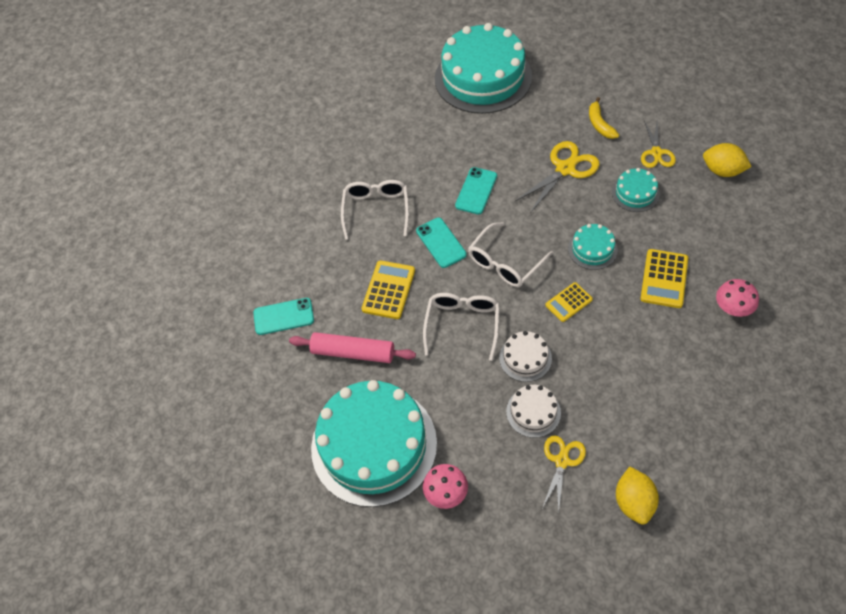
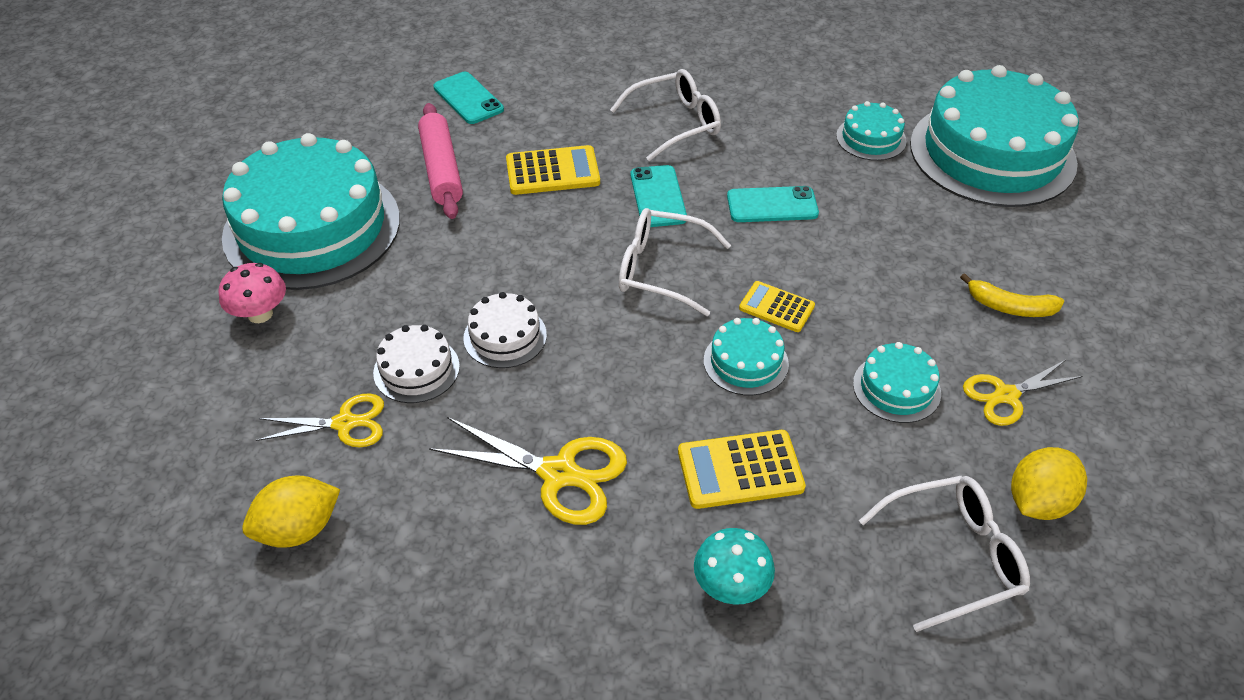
camera: 60 degrees right, 10 degrees down
(441, 243) = (658, 196): turquoise phone -> turquoise phone turned 45 degrees counterclockwise
(442, 123) = (871, 138): none -> turquoise cake
(462, 324) = (532, 256): white glasses -> white glasses (954, 556)
(565, 169) = (884, 289): yellow scissors -> yellow scissors (559, 473)
(568, 302) = (628, 359): yellow calculator -> yellow calculator (776, 307)
(600, 124) = (1010, 307): yellow banana -> yellow banana turned 120 degrees counterclockwise
(722, 171) = (1038, 502): yellow lemon -> yellow lemon turned 45 degrees clockwise
(732, 308) = (731, 586): pink mushroom -> turquoise mushroom

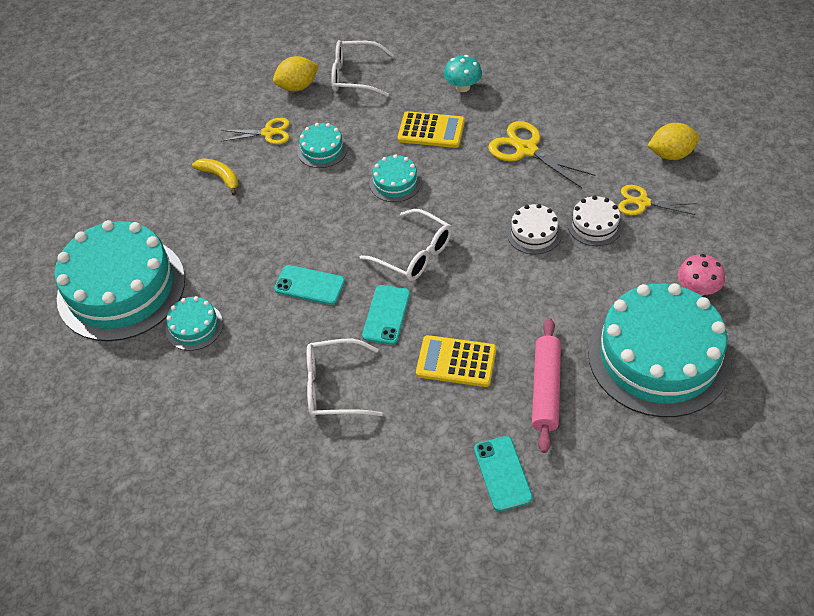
camera: 155 degrees left, 5 degrees up
(776, 307) = (356, 210): yellow calculator -> none

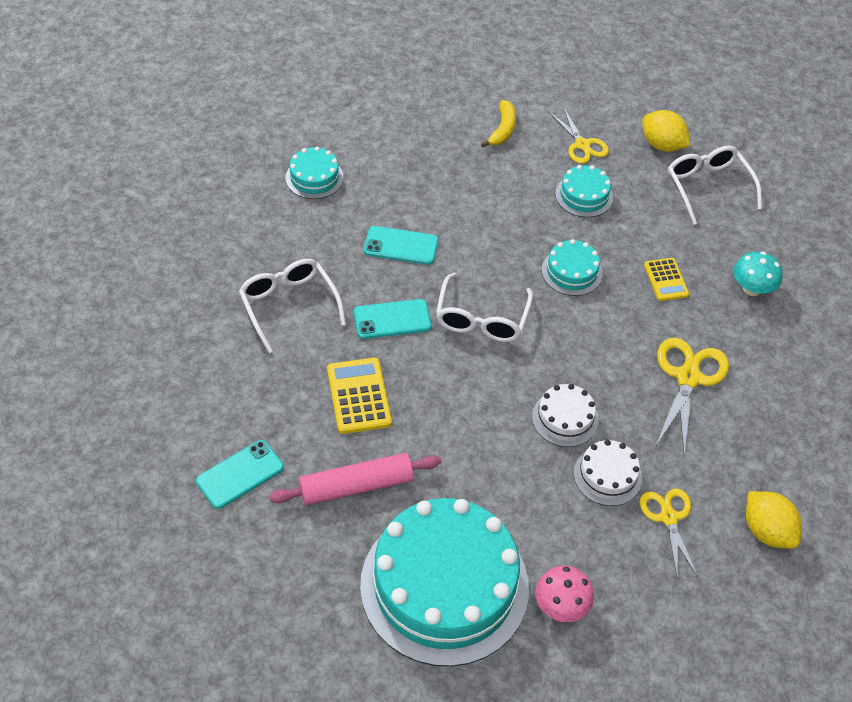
camera: 60 degrees right, 0 degrees up
(121, 288) = (334, 110): turquoise cake -> none
(309, 285) = (401, 246): turquoise phone -> turquoise phone turned 75 degrees counterclockwise
(431, 130) = (666, 280): yellow calculator -> yellow calculator, size x0.65

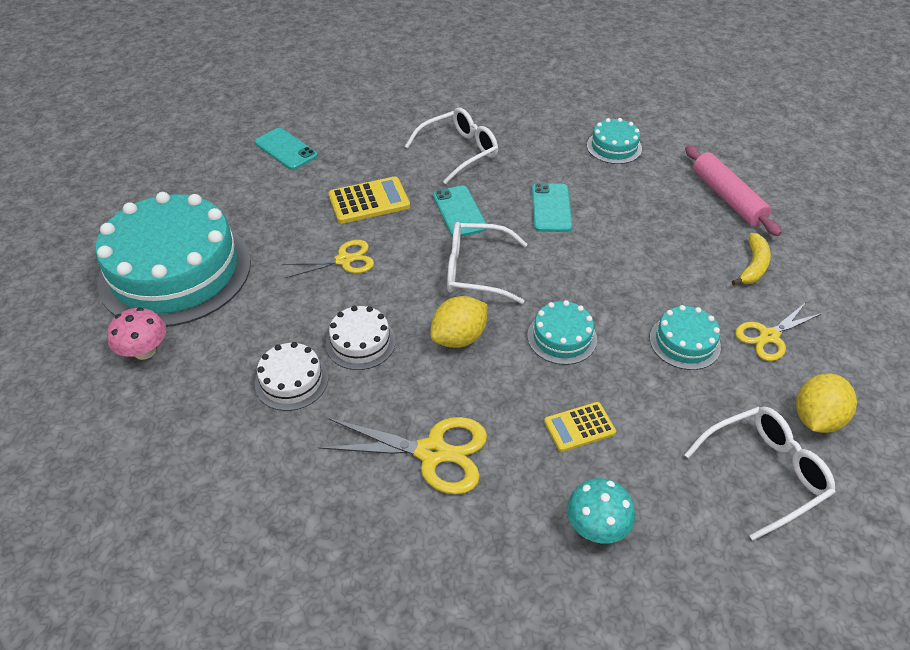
camera: 85 degrees right, 5 degrees down
(356, 486) = (276, 210): pink rolling pin -> pink rolling pin (727, 198)
(502, 129) = (753, 266): yellow banana -> yellow banana turned 75 degrees counterclockwise
(668, 517) = (239, 436): yellow scissors -> yellow scissors (344, 260)
(766, 531) = (218, 536): yellow lemon -> yellow lemon (459, 338)

